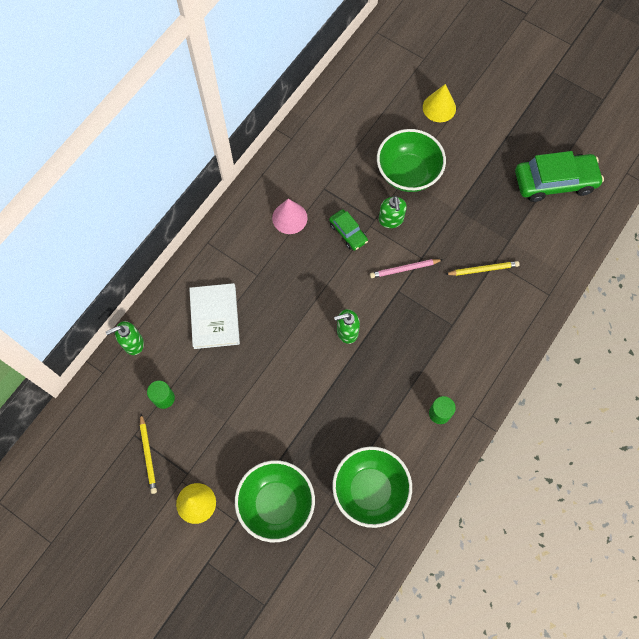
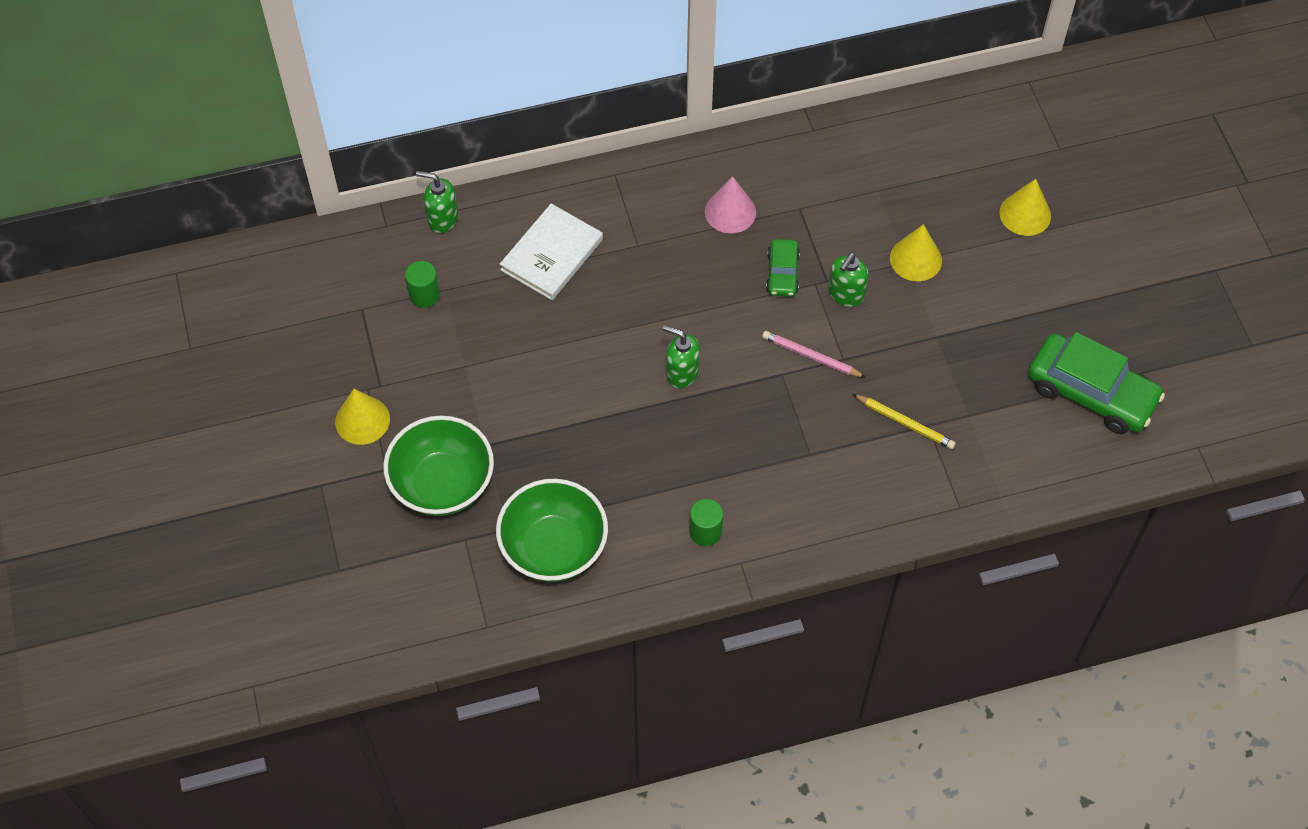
camera: 40 degrees right, 10 degrees down
(148, 455) = (358, 338): yellow pencil -> none
(408, 173) = (915, 259): green bowl -> yellow cone

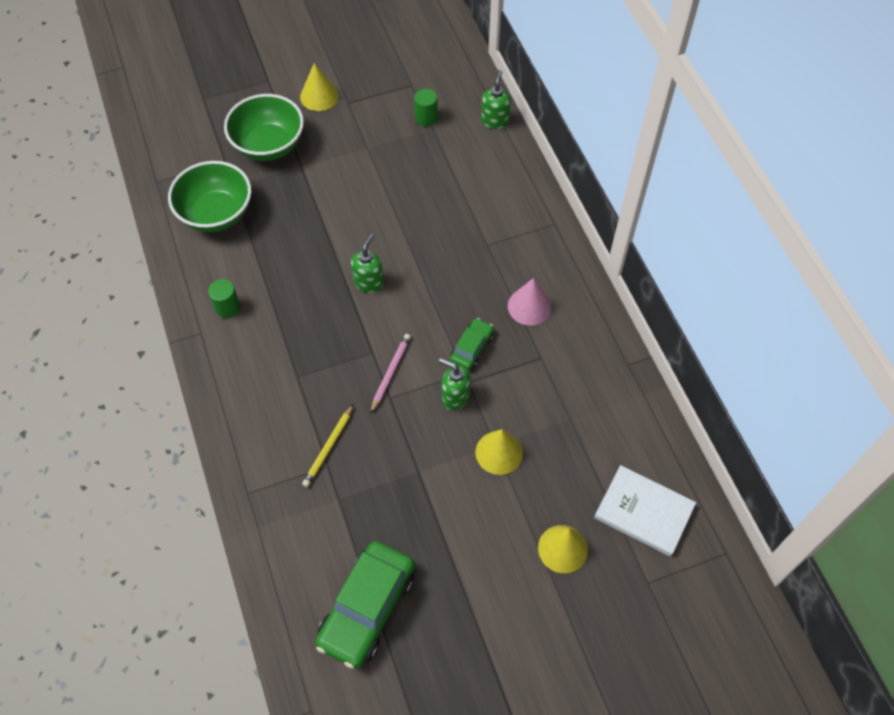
camera: 85 degrees right, 0 degrees up
(552, 254) = (471, 190): white book -> white book (644, 512)
(782, 273) = (472, 348): green car -> green car turned 120 degrees clockwise

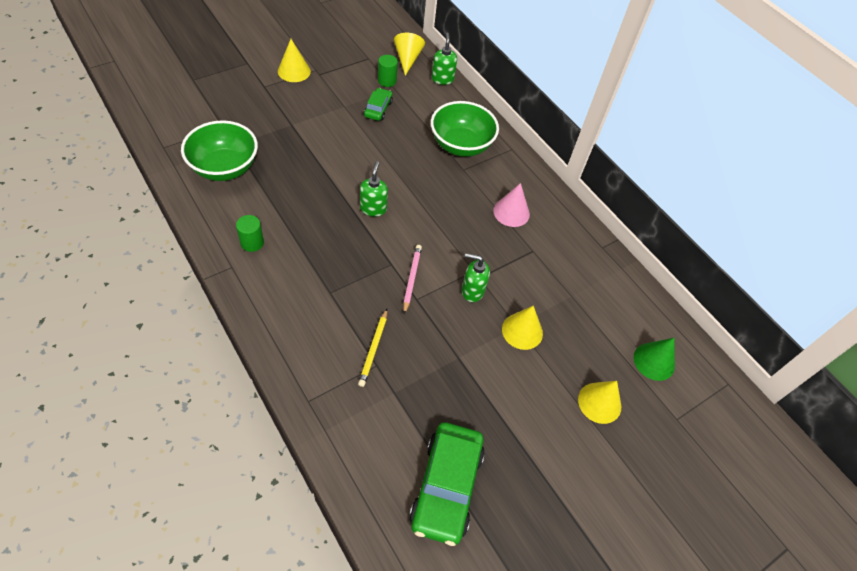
camera: 20 degrees left, 5 degrees down
(269, 145) = (259, 111): green bowl -> green bowl (461, 145)
(459, 89) = (407, 59): none -> yellow cone
(472, 348) = (474, 250): green car -> green car (378, 109)
(644, 512) = (654, 361): white book -> green cone

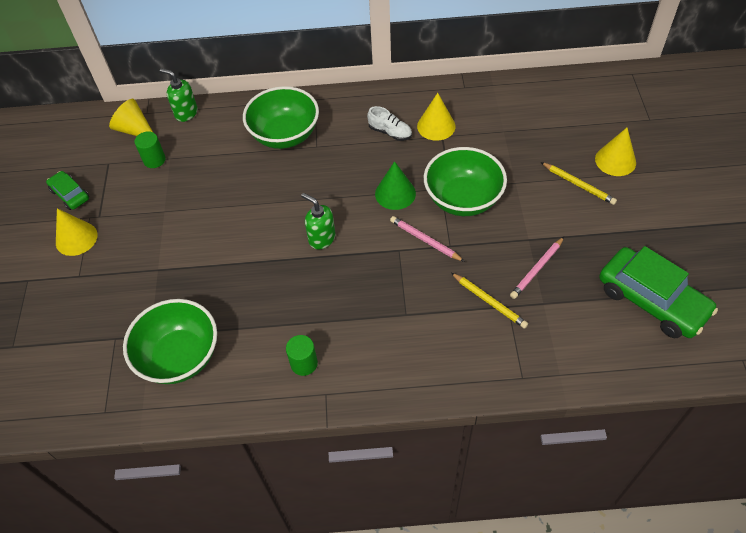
camera: 50 degrees left, 0 degrees up
(378, 109) = (189, 183): green car -> green car (70, 194)
(428, 375) = (537, 269): none -> pink pencil
(472, 291) = (463, 199): green soap dispenser -> green bowl
(511, 212) = (390, 132): pink cone -> white shoe
(522, 331) = (523, 181): yellow cone -> yellow cone (436, 126)
(547, 379) = (578, 185): none -> yellow pencil
(654, 361) = (592, 108): green cone -> green cone (395, 193)

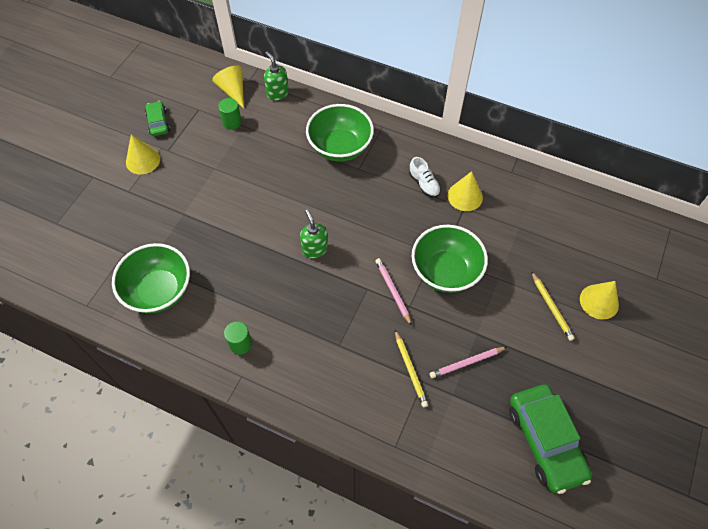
camera: 25 degrees right, 5 degrees up
(395, 193) = (394, 239): green cone -> none

